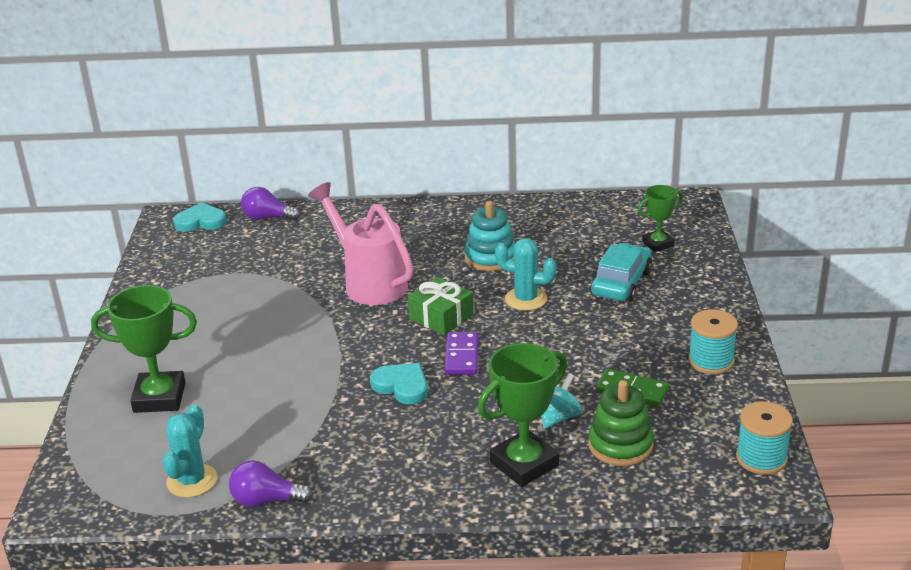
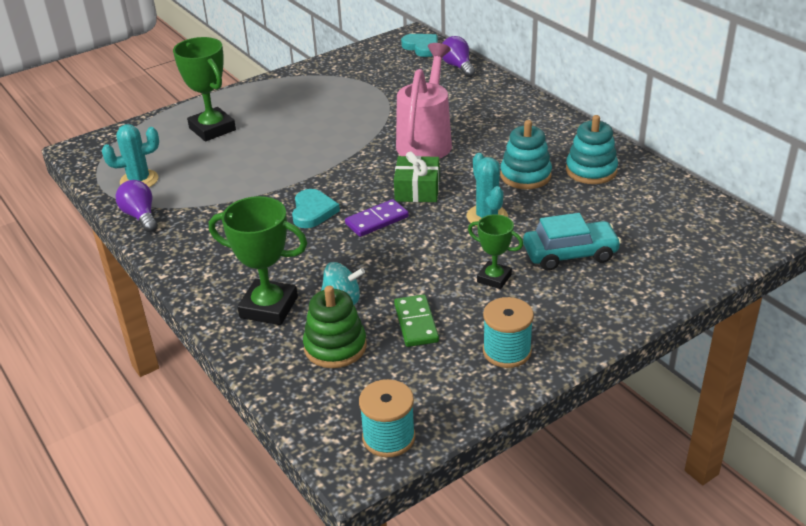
camera: 55 degrees right, 5 degrees up
(523, 227) = (591, 170): none -> turquoise stacking toy
(658, 244) = (659, 248): green trophy -> green trophy (494, 278)

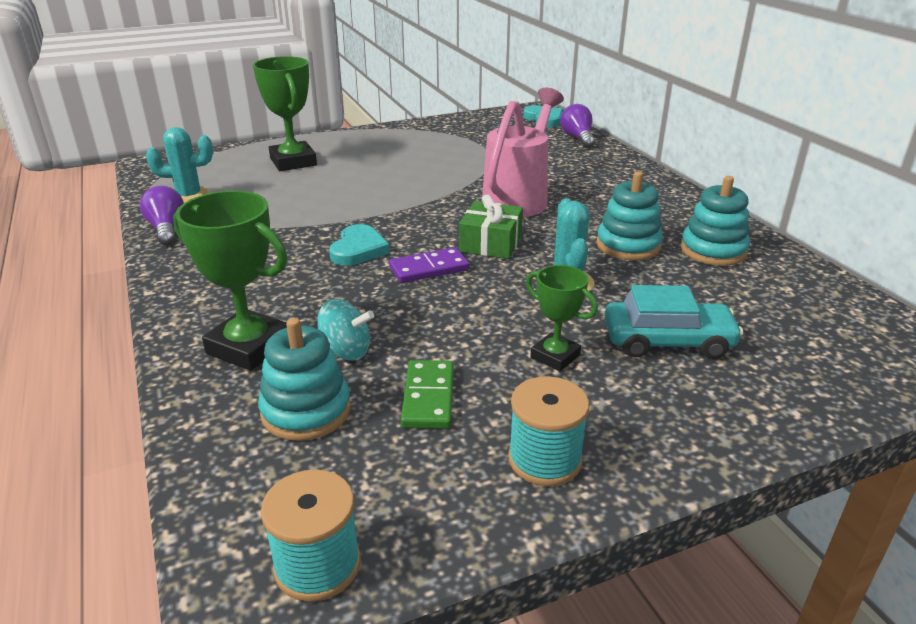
camera: 10 degrees right, 5 degrees down
(335, 347) = (306, 411): green stacking toy -> turquoise stacking toy

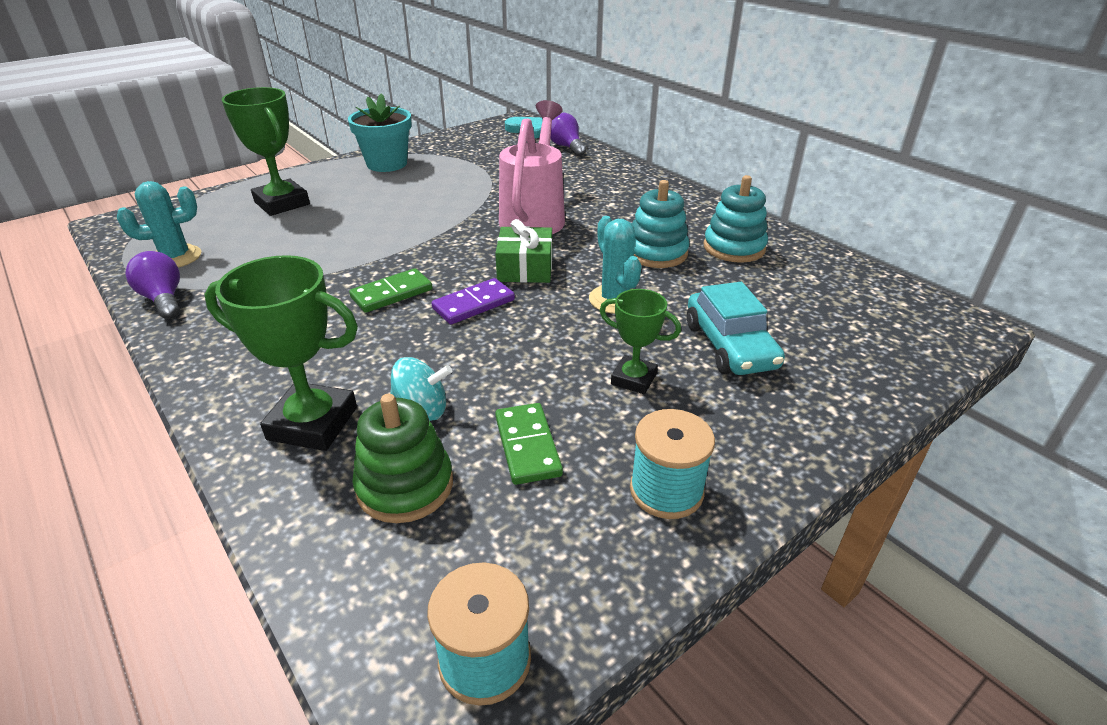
camera: 15 degrees left, 5 degrees up
(306, 411) = (405, 486): turquoise stacking toy -> green stacking toy
(358, 249) = (391, 293): turquoise heart -> green domino
(399, 137) = (387, 164): none -> turquoise flower pot
(667, 341) = (730, 346): turquoise car -> turquoise car turned 90 degrees clockwise

